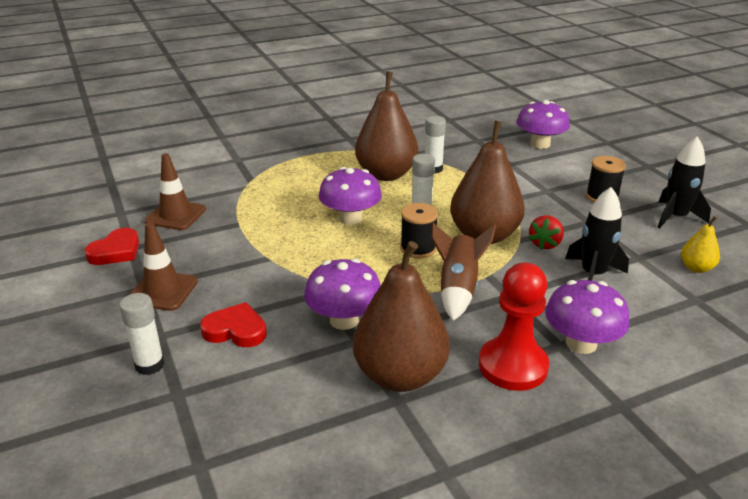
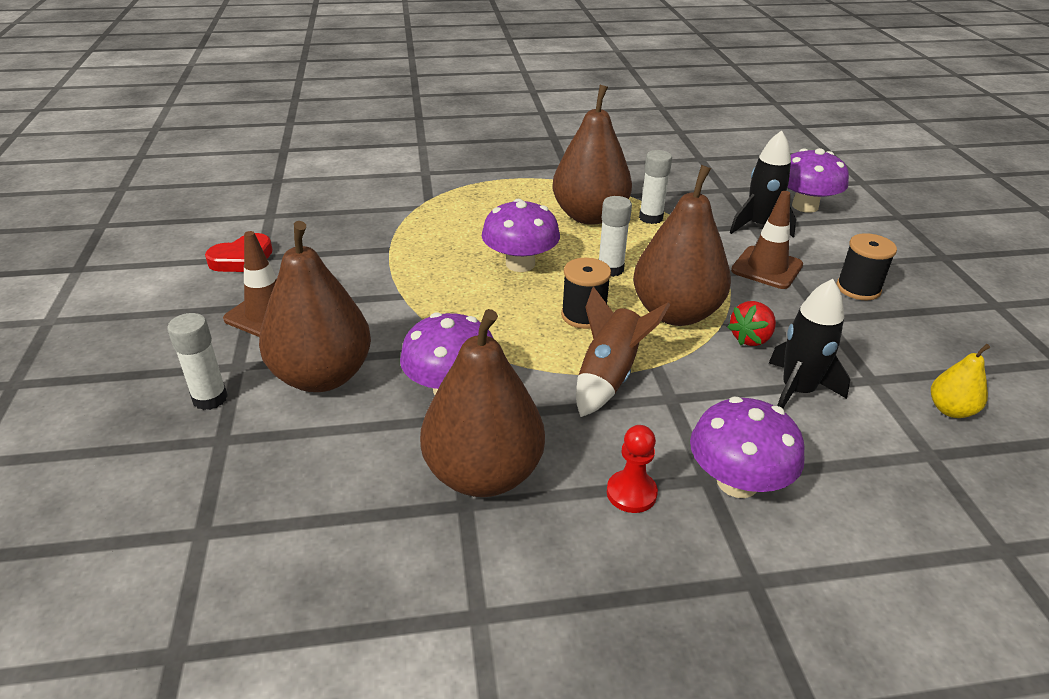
camera: 15 degrees right, 5 degrees up
(176, 215) = (326, 228): brown traffic cone -> brown traffic cone (767, 268)
(235, 330) = (322, 376): red heart -> brown pear
(513, 366) = (631, 493): red pawn -> red pawn, size x0.55
(675, 217) = (951, 333): black rocket -> black rocket (759, 226)

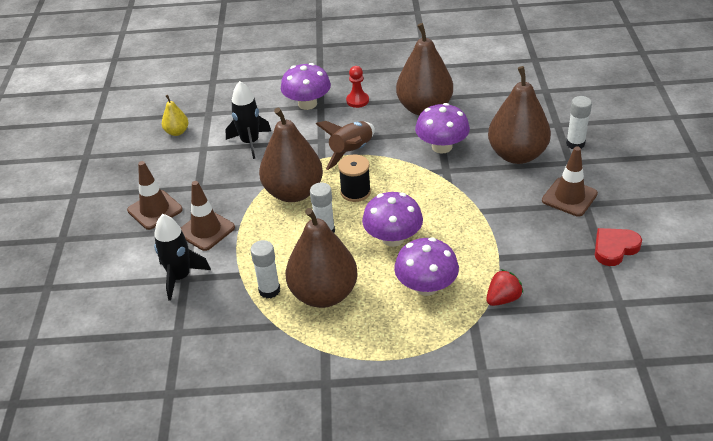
camera: 170 degrees left, 5 degrees up
(750, 338) = (255, 174): red strawberry -> red strawberry (503, 299)
(805, 206) = (119, 303): purple mushroom -> purple mushroom (426, 286)
(858, 288) = (155, 210): black spool -> brown traffic cone

